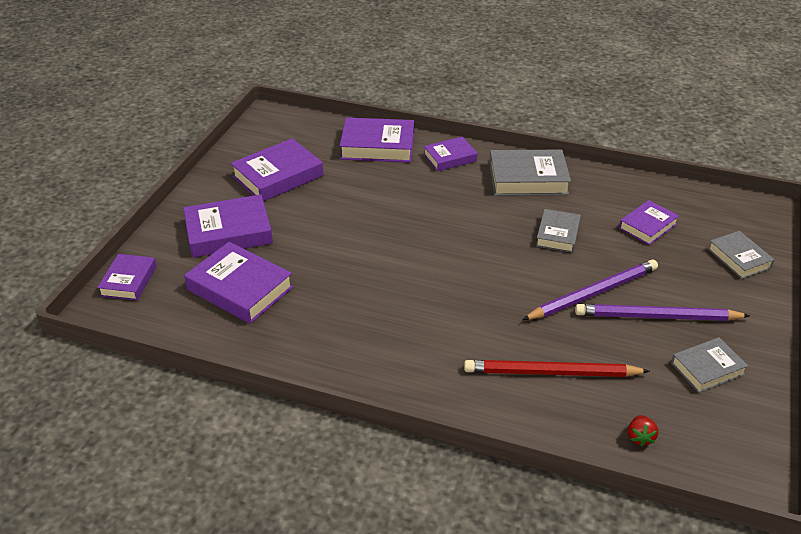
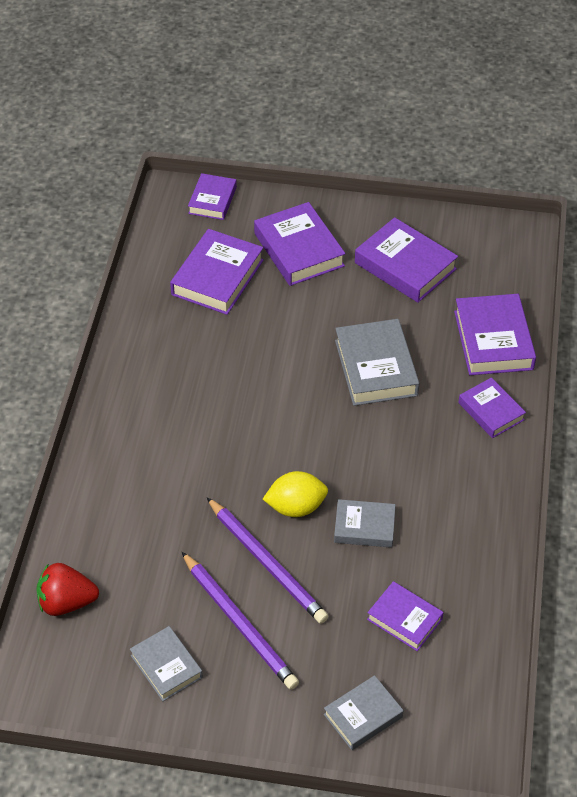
camera: 80 degrees right, 10 degrees up
(129, 281) = (212, 200): purple book -> purple book turned 75 degrees counterclockwise
(528, 179) = (469, 492): grey book -> grey book (376, 368)
(534, 269) = (296, 507): none -> yellow lemon
(551, 373) = (141, 529): red pencil -> none
(639, 437) = (66, 602): red strawberry -> red strawberry, size x1.83
(657, 317) = (239, 623): purple pencil -> purple pencil turned 150 degrees clockwise

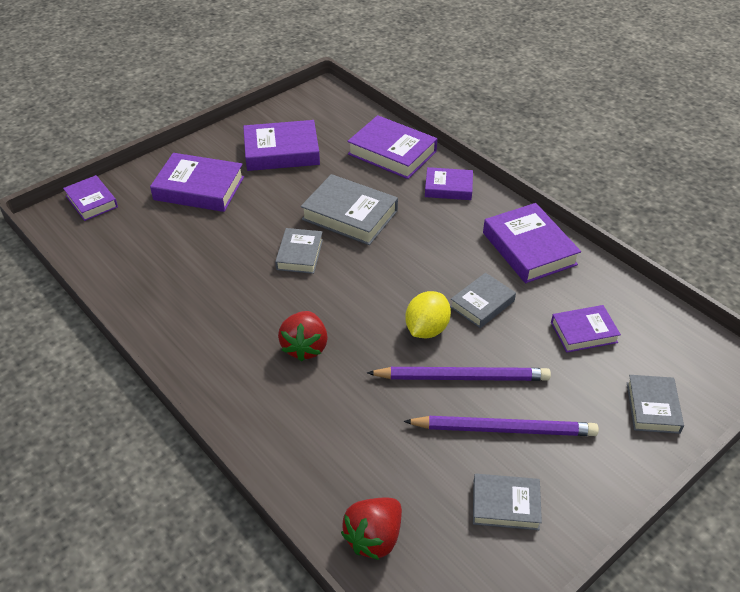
camera: 50 degrees left, 5 degrees down
(198, 442) = (305, 347): none -> red strawberry
(217, 277) = (165, 242): purple book -> purple book (529, 248)
(293, 368) = (299, 254): none -> grey book

